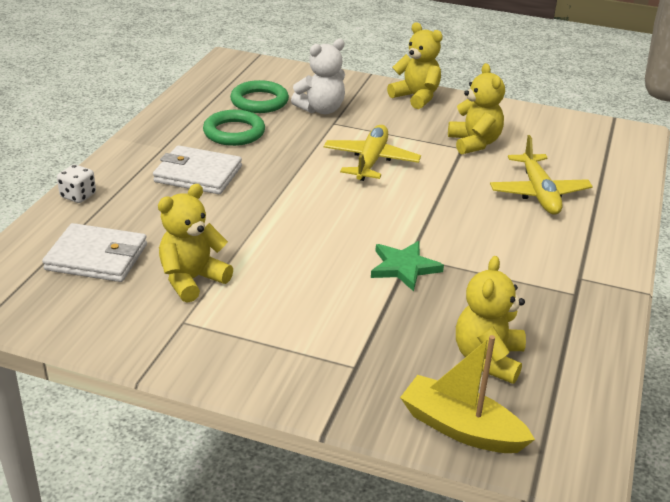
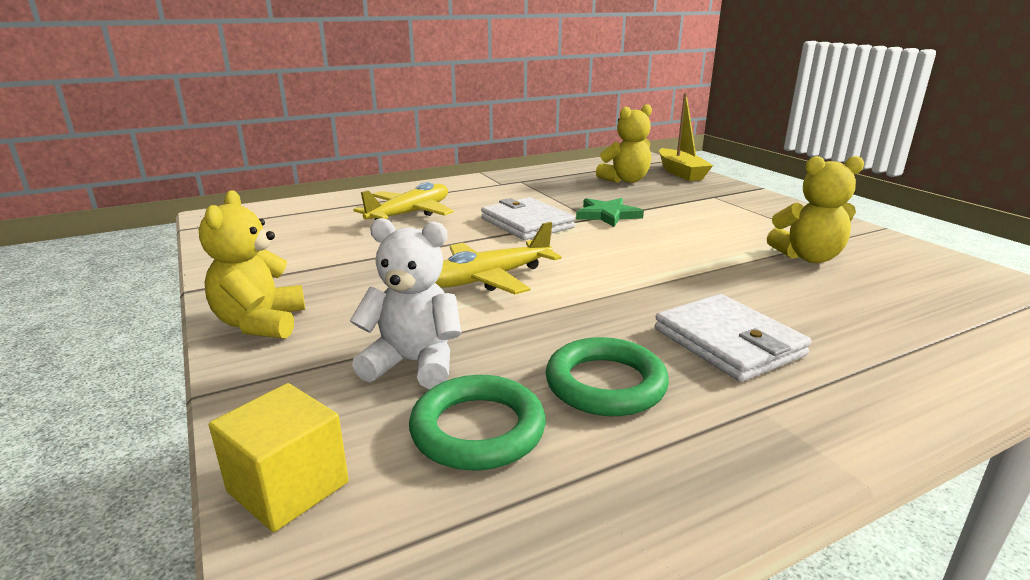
camera: 135 degrees left, 10 degrees down
(78, 196) = (950, 380): white dice -> none
(97, 257) = (919, 302): white wallet -> white wallet (527, 223)
(289, 71) = (288, 487): none -> yellow cube
(474, 143) = (354, 256): yellow teddy bear -> none

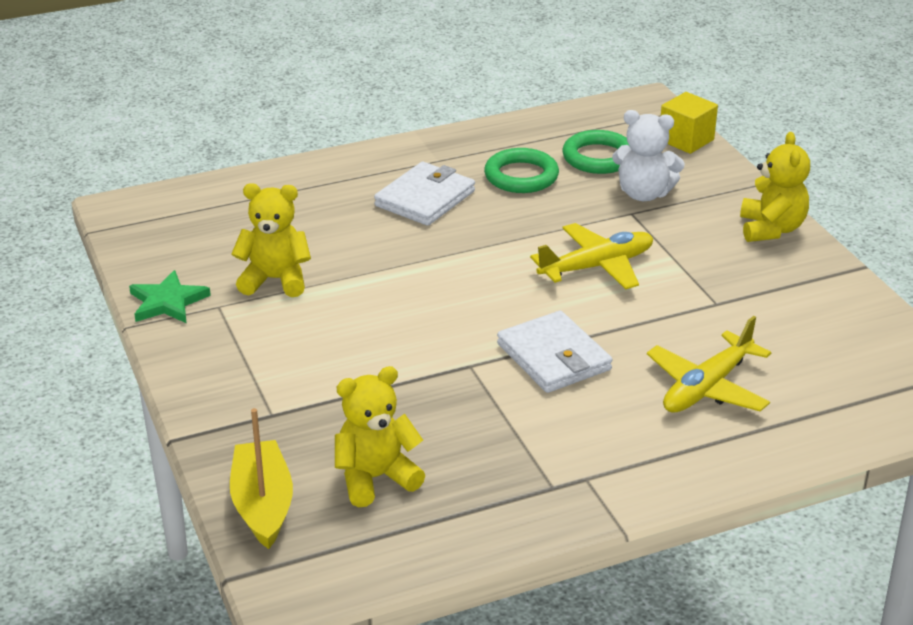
camera: 175 degrees left, 10 degrees up
(607, 215) = (447, 370): green star -> green star (167, 302)
(728, 342) = (425, 198): white wallet -> white wallet turned 60 degrees clockwise

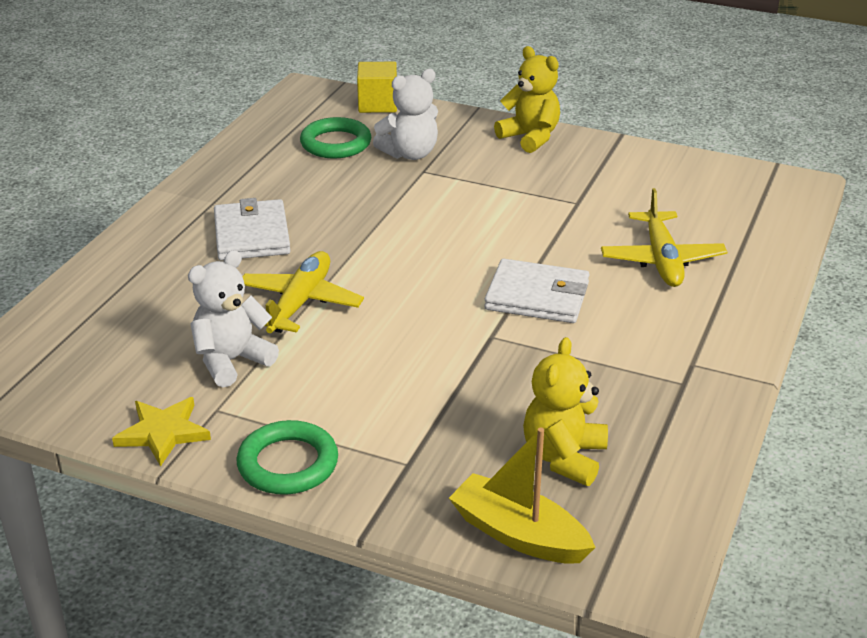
camera: 45 degrees left, 0 degrees up
(167, 302) = (163, 433): green star -> yellow star
(275, 280) = (231, 361): yellow teddy bear -> white teddy bear
(521, 176) = (300, 183): green ring -> green ring (288, 464)
(597, 267) = (462, 219): yellow plane -> yellow plane (300, 303)

